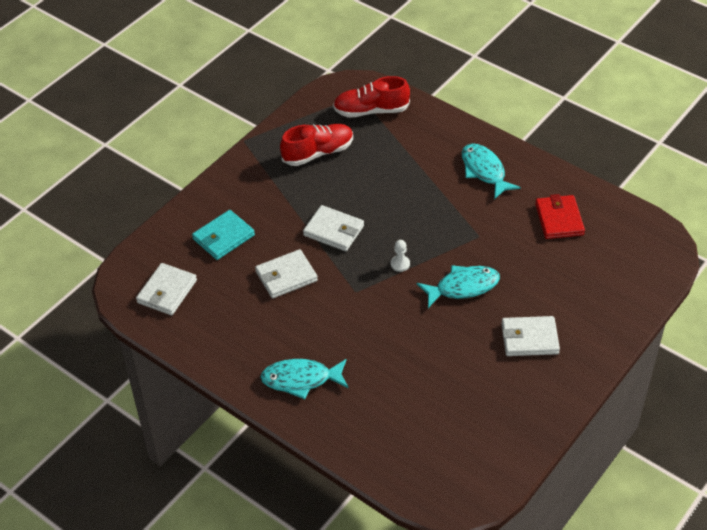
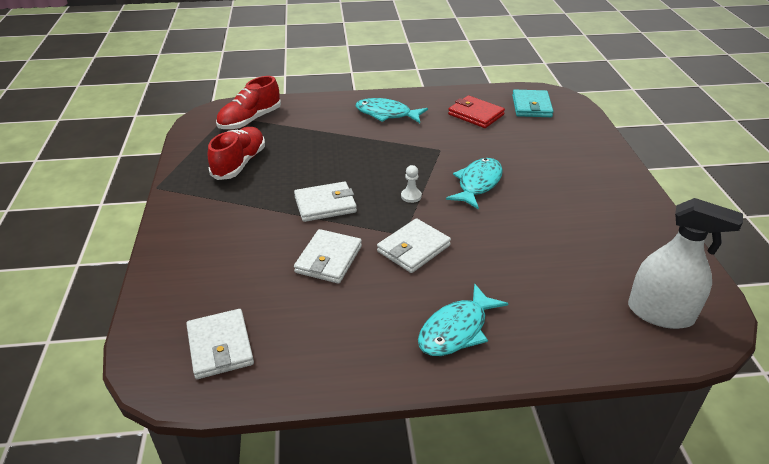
camera: 45 degrees left, 10 degrees down
(223, 237) = (226, 265): turquoise wallet -> turquoise wallet (531, 106)
(439, 468) = (660, 313): none -> white spray bottle
(529, 338) = (569, 187): white wallet -> white wallet (413, 248)

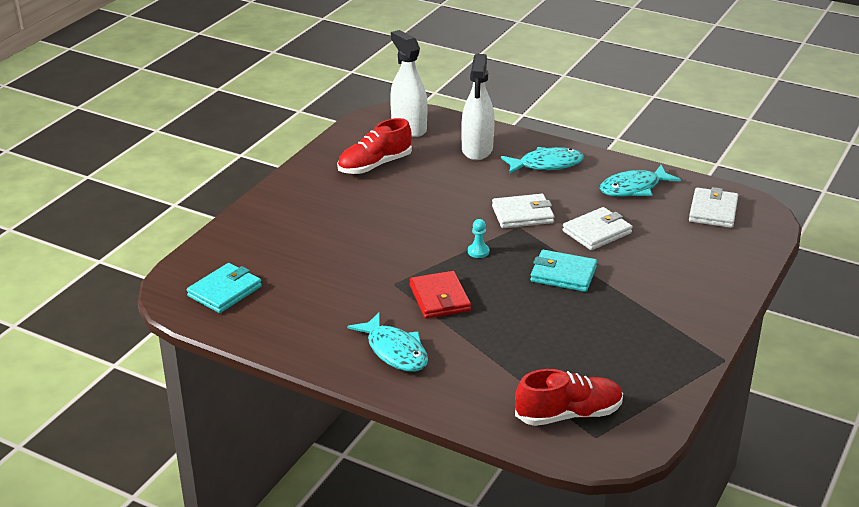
camera: 145 degrees left, 5 degrees down
(239, 163) = (619, 353): red shoe -> red shoe (375, 165)
(325, 205) = (563, 274): white wallet -> turquoise wallet
(411, 196) = (478, 251): white pawn -> turquoise pawn
(476, 114) = (299, 307): red wallet -> red wallet (439, 298)
(478, 184) = (406, 239): turquoise fish -> turquoise fish (633, 188)
(551, 316) = (477, 149): none -> white spray bottle

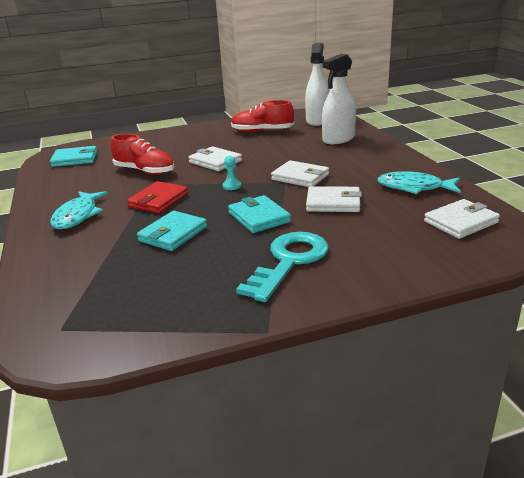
camera: 45 degrees right, 5 degrees down
(404, 228) = (215, 161): none -> white wallet
(523, 324) = (173, 234): none -> turquoise wallet
(546, 164) = (371, 157): turquoise fish -> none
(568, 414) = (78, 303): red shoe -> red shoe (145, 171)
(654, 303) = (289, 261): none -> turquoise key

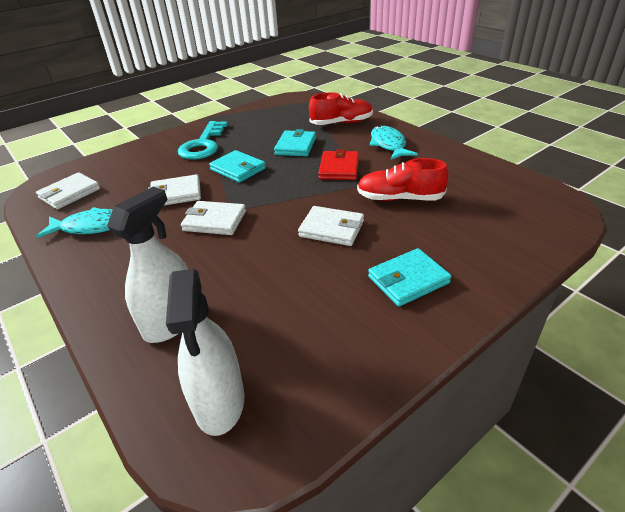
camera: 160 degrees right, 10 degrees up
(75, 159) = (517, 201): turquoise wallet -> turquoise wallet (408, 280)
(232, 186) = (283, 195): turquoise pawn -> none
(262, 131) = (315, 326): red shoe -> red shoe (341, 123)

